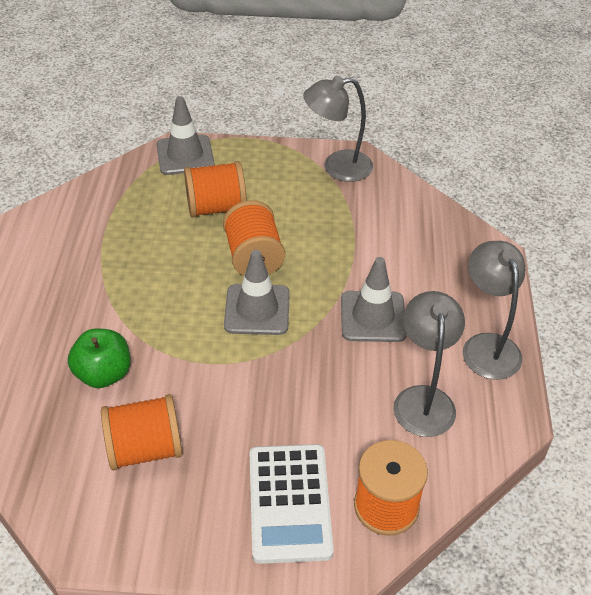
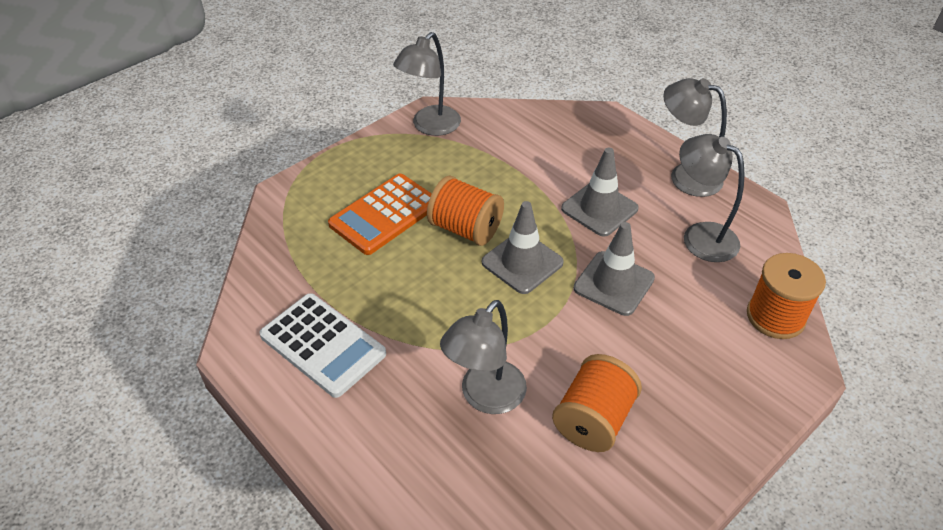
camera: 45 degrees left, 0 degrees up
(103, 374) = (485, 397): green apple -> grey lamp
(185, 155) = (300, 193): grey traffic cone -> grey traffic cone (614, 283)
(216, 207) = (384, 214): orange spool -> orange calculator
(289, 503) = (726, 366): white calculator -> white calculator (322, 345)

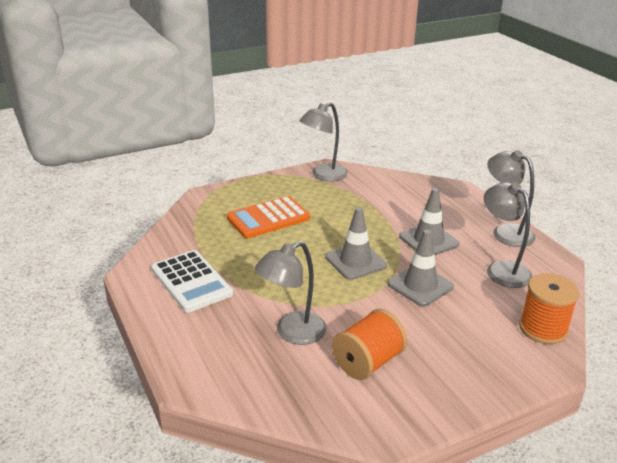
camera: 15 degrees right, 15 degrees down
(465, 229) = (322, 235): orange spool -> none

